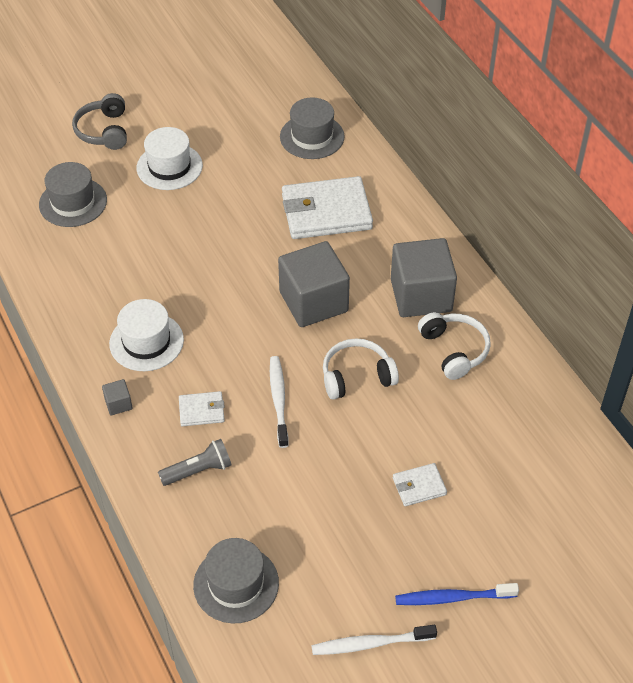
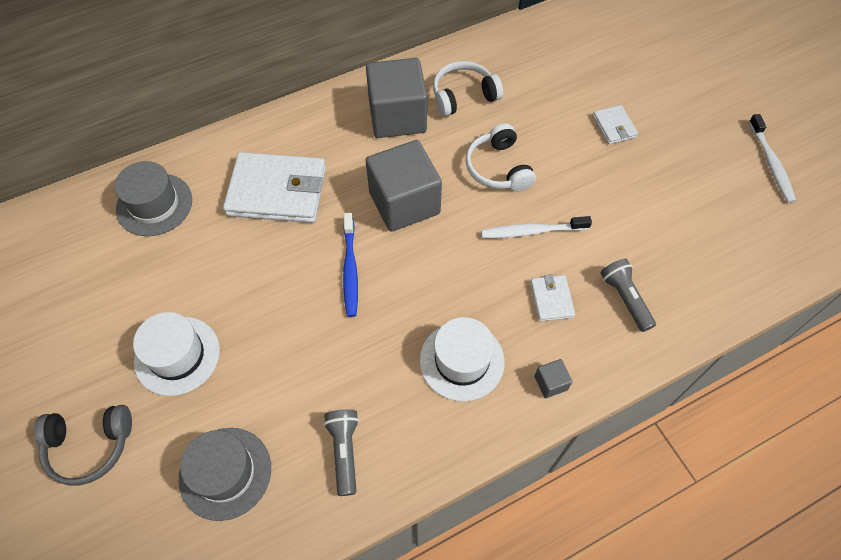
camera: 90 degrees left, 10 degrees up
(78, 268) = (344, 451): none -> grey flashlight
(236, 584) = (741, 261): grey hat -> none
(326, 212) = (277, 191): white wallet -> white wallet turned 75 degrees counterclockwise
(453, 598) = (715, 109): blue toothbrush -> blue toothbrush (350, 269)

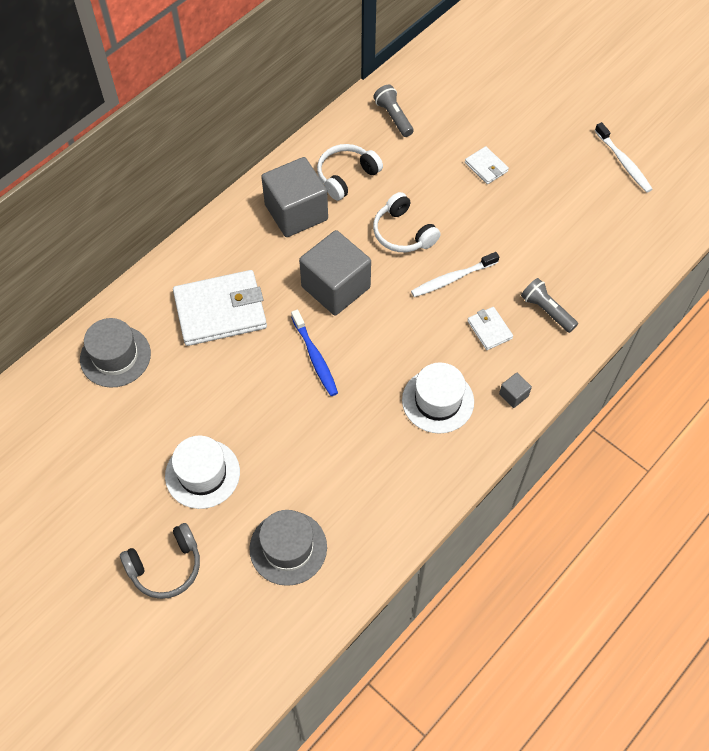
camera: 20 degrees left, 0 degrees up
(344, 451) = (375, 500): grey flashlight -> grey flashlight (393, 117)

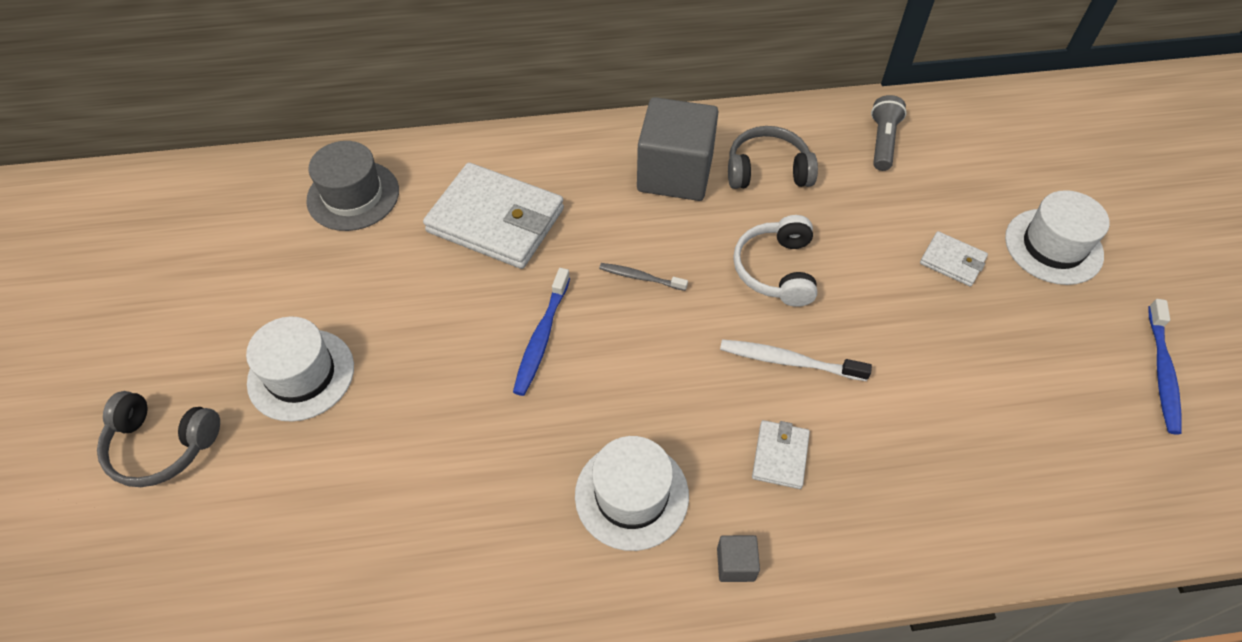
camera: 40 degrees right, 5 degrees down
(288, 548) = (292, 532): grey hat -> none
(336, 287) = (640, 277): grey cube -> grey toothbrush
(346, 176) = (767, 170): white headphones -> grey headphones
(486, 167) = (952, 261): white wallet -> white wallet turned 60 degrees counterclockwise
(527, 125) = (1053, 246): none -> white hat
(546, 311) = (881, 487): grey flashlight -> none
(623, 162) = (1162, 372): white toothbrush -> blue toothbrush

